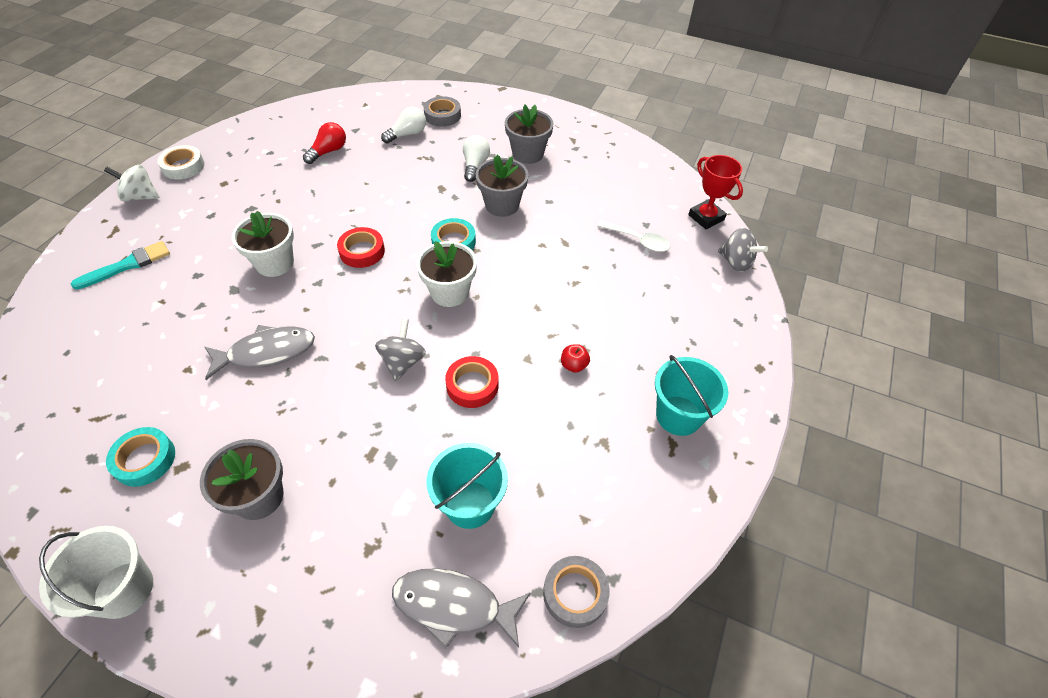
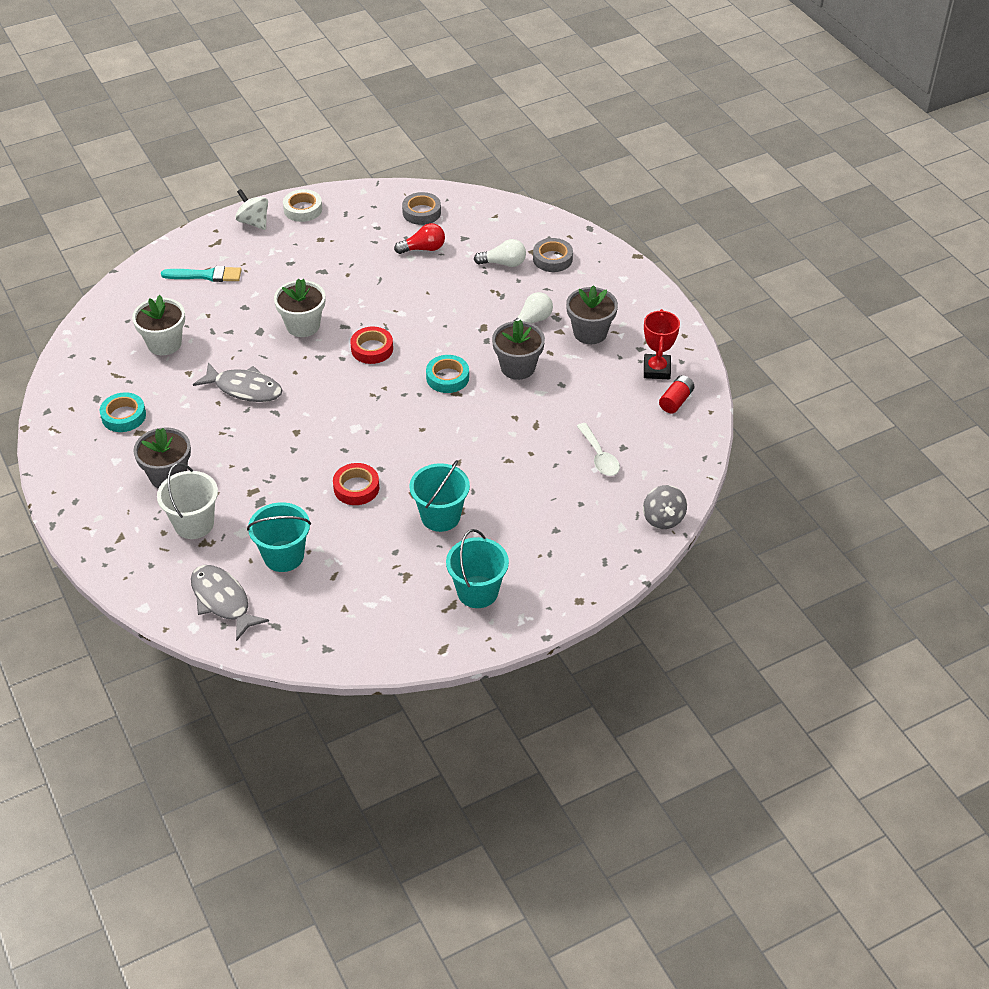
camera: 40 degrees right, 5 degrees down
(124, 589) = (64, 481): white bucket -> white bucket (194, 524)
(403, 362) = (325, 445): grey spinning top -> none
(449, 292) = (405, 415): white flower pot -> white flower pot (164, 343)
(574, 365) = (440, 516): red apple -> turquoise bucket
(575, 593) = (296, 640): grey tape -> grey tape (421, 212)
(642, 172) = (676, 401): none -> red battery
(706, 217) = (684, 470): red trophy -> red trophy (656, 370)

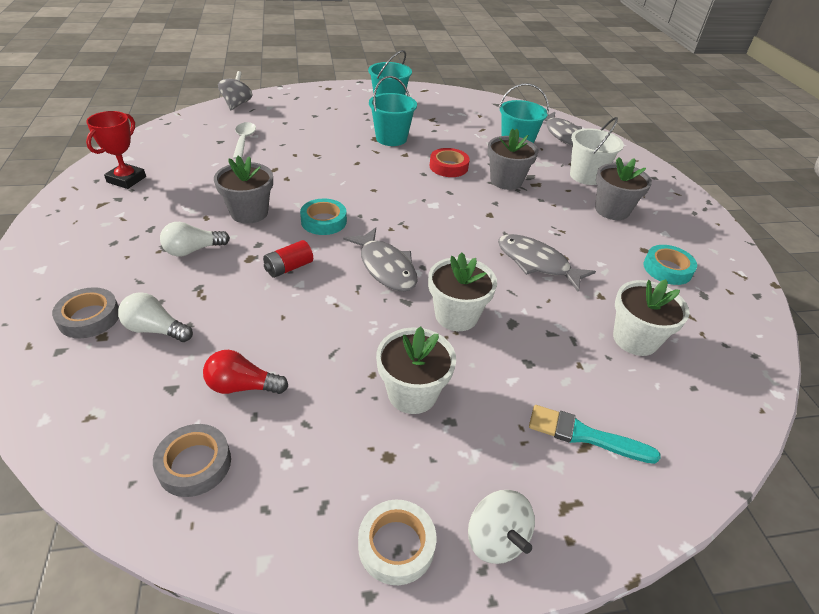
camera: 165 degrees left, 5 degrees down
(318, 270) = (412, 393): none -> white flower pot
(372, 349) = (385, 267): red tape -> grey fish
(590, 332) = (147, 224): grey flower pot -> grey flower pot (506, 181)
(676, 401) = (141, 156): red battery -> red battery (289, 268)

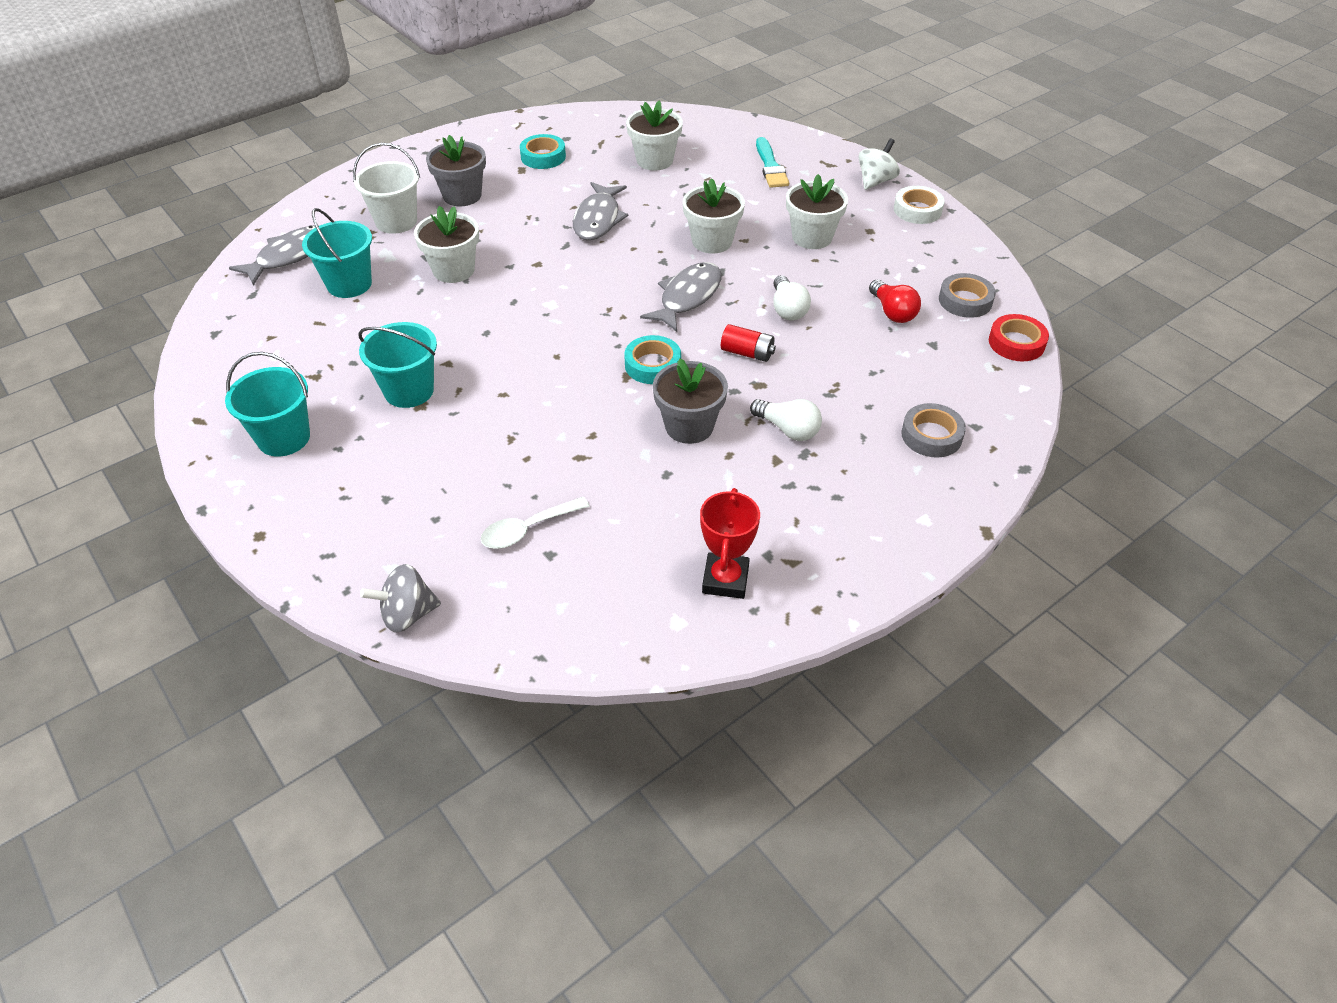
camera: 115 degrees left, 5 degrees up
(126, 179) = (725, 579): red trophy -> red trophy turned 75 degrees counterclockwise
(156, 329) = (898, 387): white light bulb -> white light bulb (787, 309)
(448, 167) = (453, 319): red tape -> red tape (1016, 343)
(506, 181) = (453, 270): grey flower pot -> white flower pot

